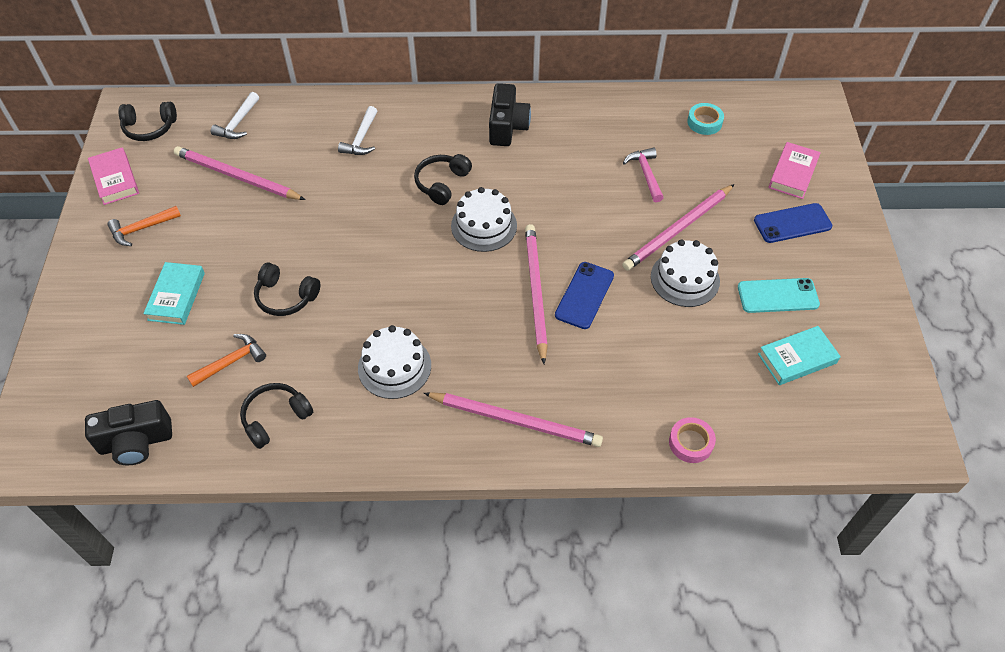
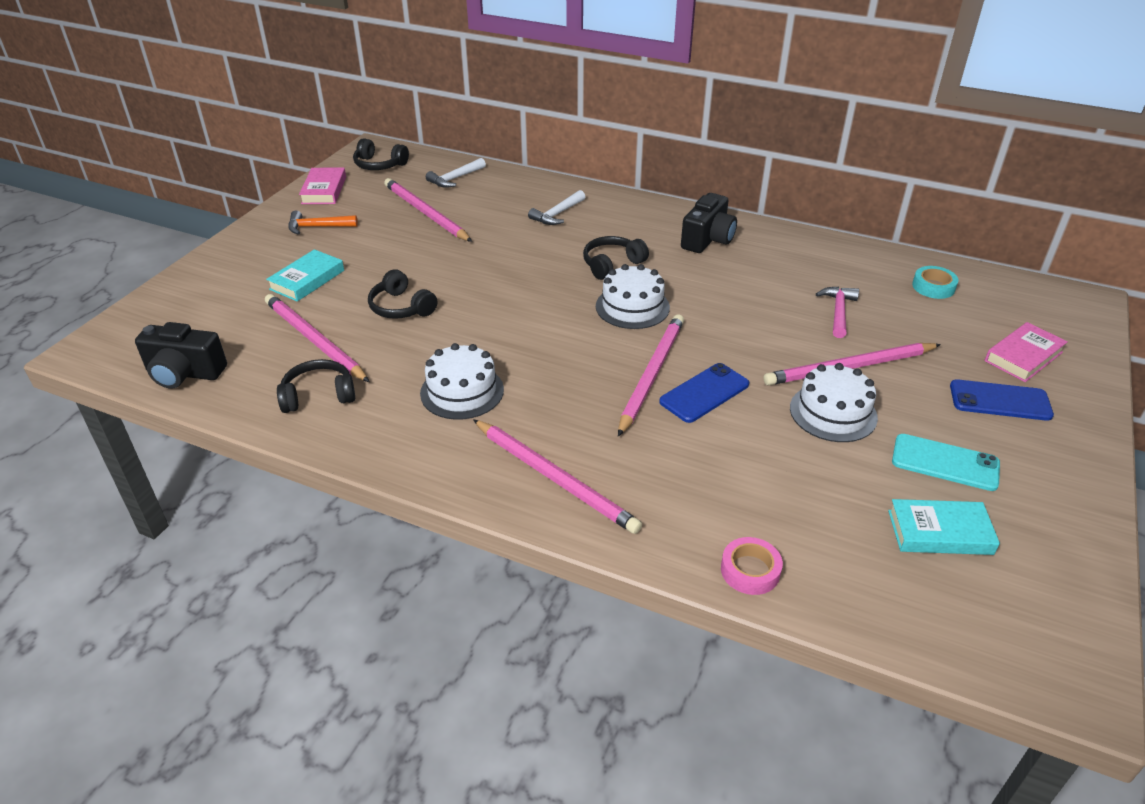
camera: 25 degrees right, 15 degrees down
(231, 362) = (314, 340): orange hammer -> pink pencil

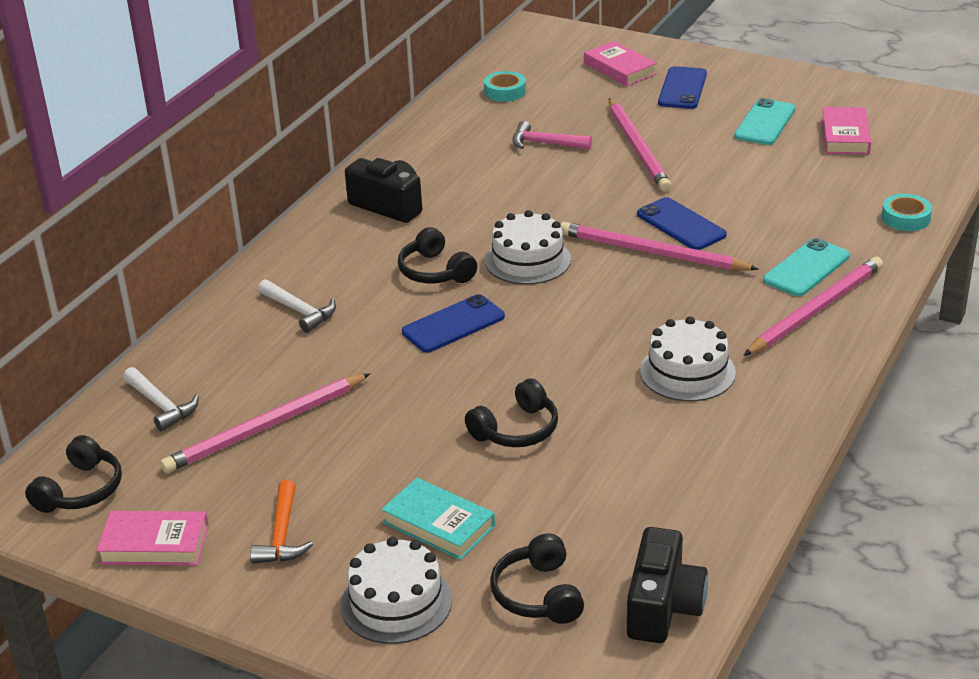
camera: 85 degrees left, 5 degrees down
(314, 340) = (588, 497): pink pencil -> none
(318, 396) = (702, 478): black headphones -> black headphones (538, 594)
(538, 275) = (453, 324): none -> blue phone
(632, 476) = (806, 268): none -> turquoise phone
(750, 570) = (906, 218): pink tape -> turquoise tape
(833, 412) = (705, 163): white cake -> white cake (396, 602)
(940, 532) = (845, 136): turquoise book -> pink book

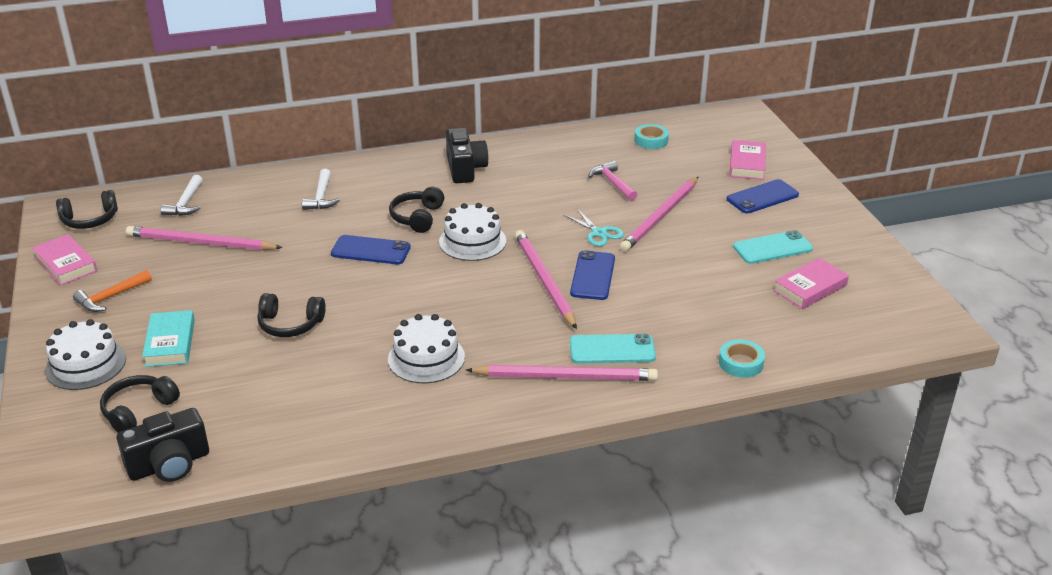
camera: 45 degrees right, 0 degrees up
(617, 189) = (599, 233): none -> turquoise scissors

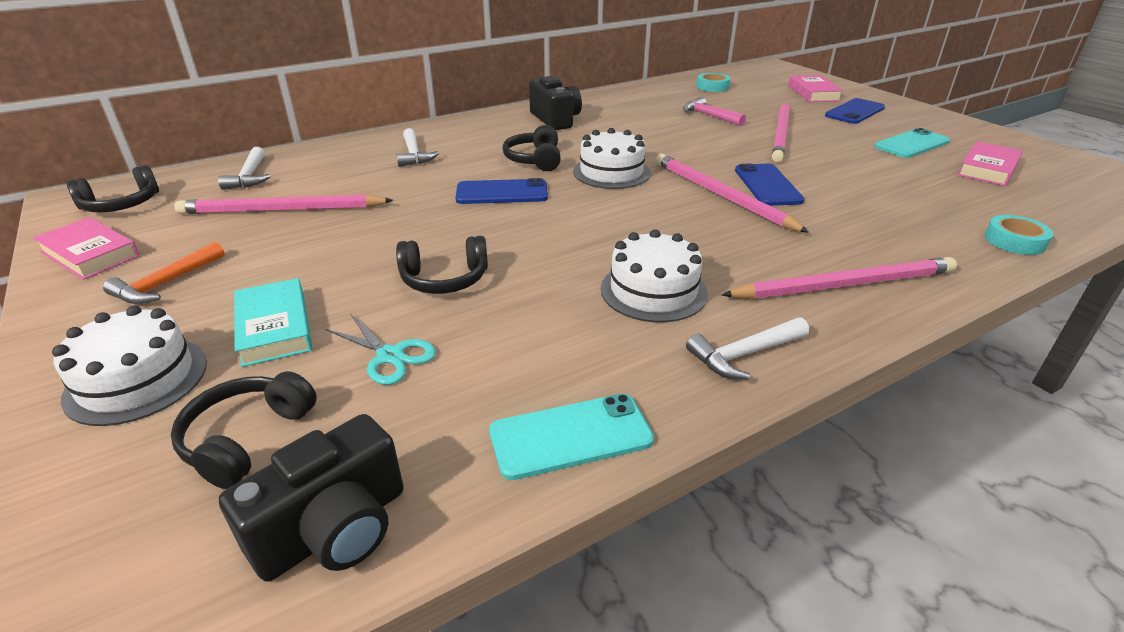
camera: 15 degrees left, 0 degrees up
(450, 414) = (744, 354): none -> white hammer
(599, 233) = (736, 151): turquoise scissors -> turquoise scissors (390, 356)
(612, 349) = (864, 248): turquoise phone -> turquoise phone (570, 436)

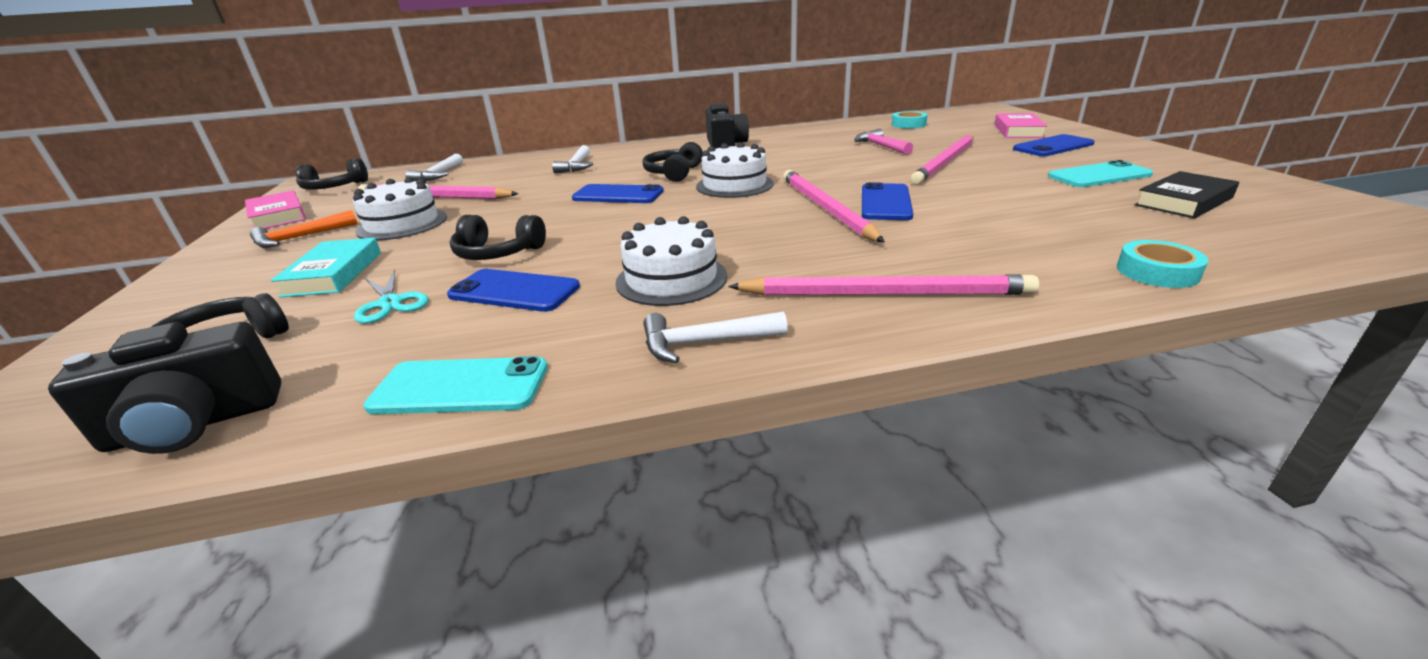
camera: 20 degrees right, 5 degrees down
(137, 379) = (205, 297): white cake -> white cake (402, 224)
(512, 324) = (514, 291): none -> blue phone
(987, 169) = (1183, 201): pink book -> black book

